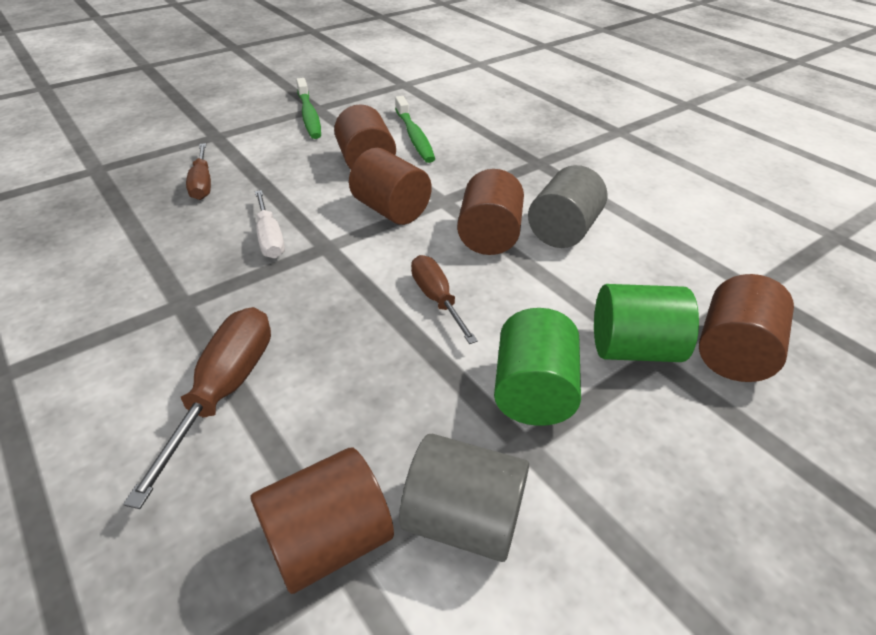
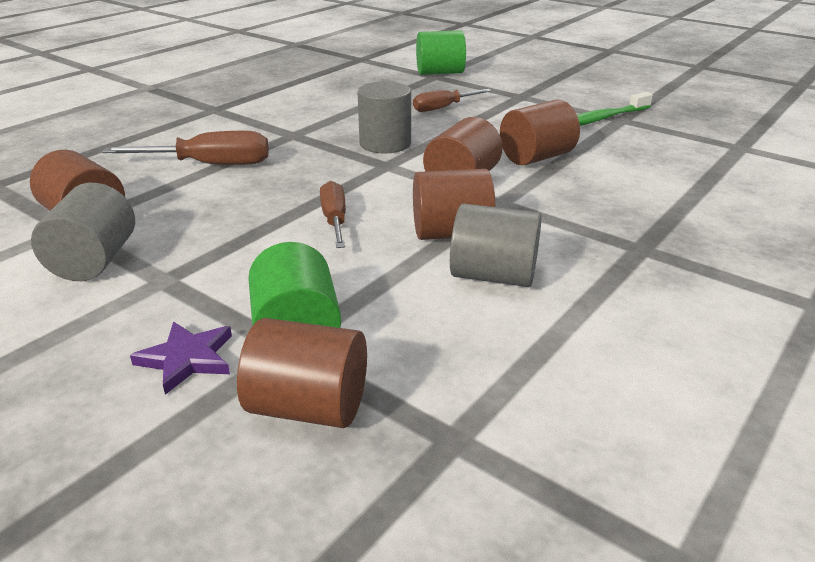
camera: 75 degrees right, 10 degrees down
(269, 238) = (385, 144): white screwdriver -> grey cylinder
(414, 136) = (619, 170): green toothbrush -> none
(437, 299) = (335, 220): brown screwdriver -> brown screwdriver turned 60 degrees counterclockwise
(533, 392) = (224, 278): green cylinder -> green cylinder (440, 73)
(673, 426) = (187, 359): none -> purple star

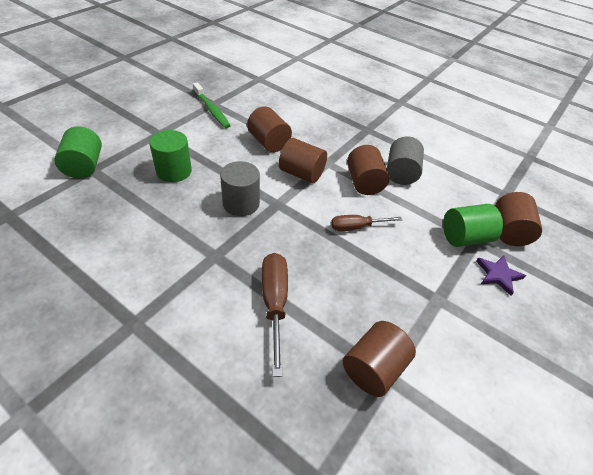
camera: 95 degrees left, 15 degrees up
(94, 261) = (429, 342): grey cylinder -> none
(443, 108) = (174, 171): brown screwdriver -> green cylinder

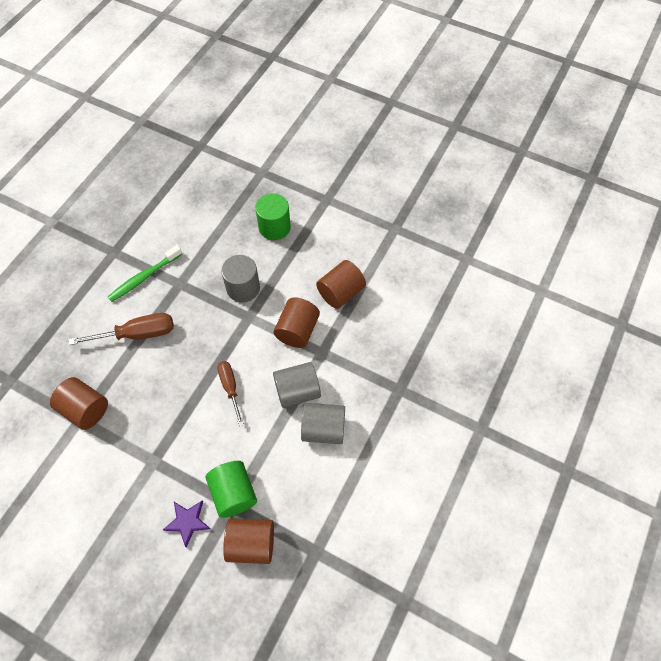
camera: 85 degrees right, 15 degrees up
(84, 166) = (264, 165): green cylinder -> none
(211, 110) = (382, 230): green toothbrush -> green toothbrush (144, 277)
(364, 183) = (297, 391): brown cylinder -> grey cylinder

